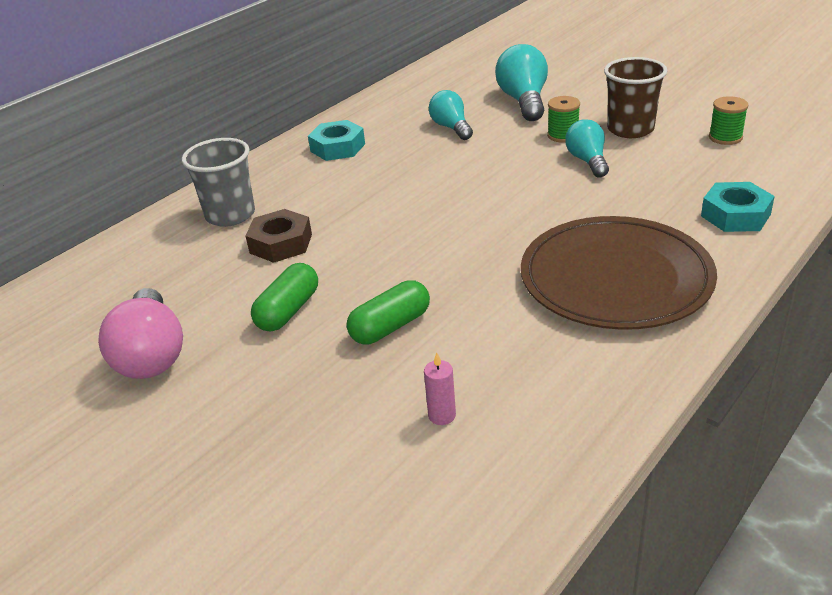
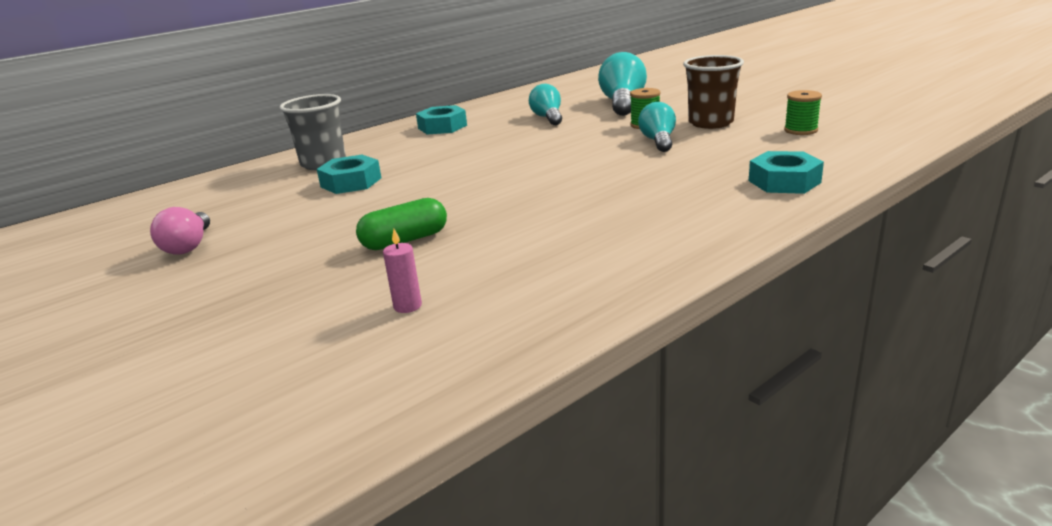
camera: 10 degrees right, 10 degrees down
(151, 354) = (188, 246): pink light bulb -> pink light bulb, size x0.65
(281, 243) = (351, 182): brown nut -> turquoise nut
(288, 311) = (324, 225): green capsule -> none
(615, 278) = (639, 219): brown plate -> none

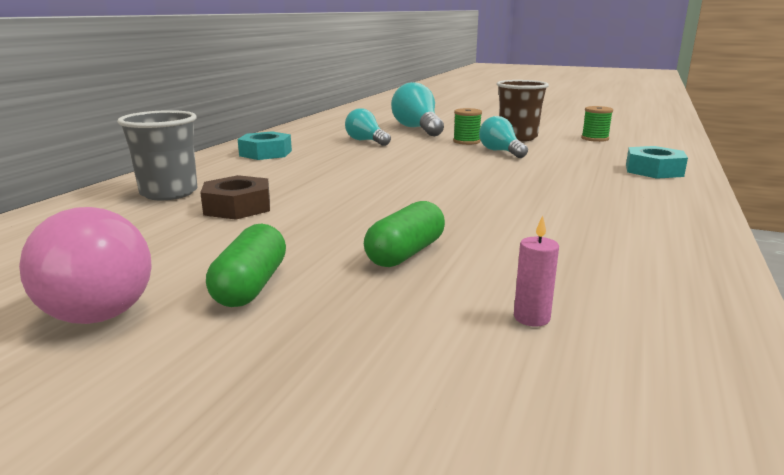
camera: 30 degrees left, 5 degrees down
(188, 246) = (96, 303): pink light bulb -> pink light bulb, size x1.54
(277, 249) = (251, 286): none -> green capsule
(351, 182) = (238, 207): turquoise nut -> brown nut

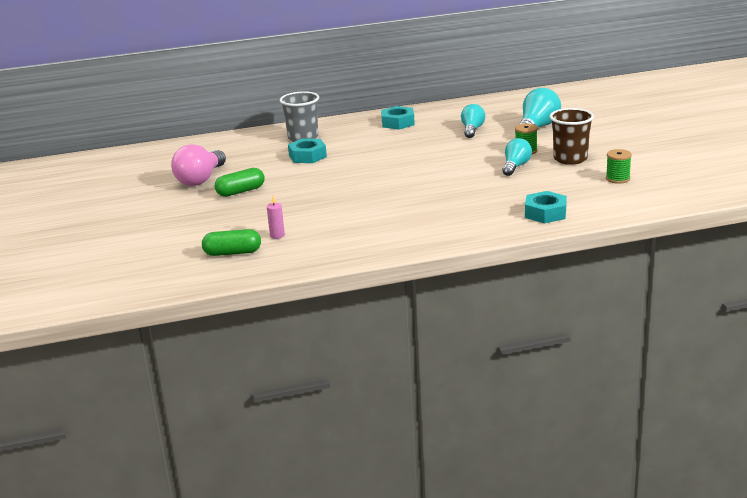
camera: 55 degrees right, 5 degrees up
(238, 207) = (307, 156): brown nut -> turquoise nut
(405, 253) = (304, 201): green capsule -> green capsule (232, 253)

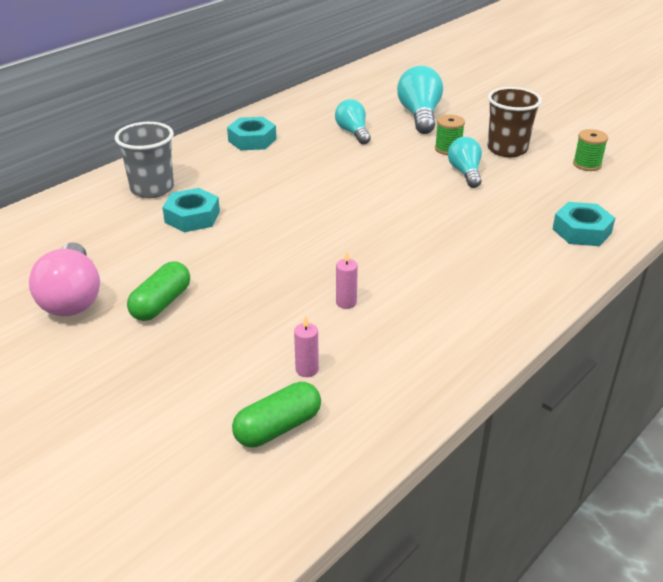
camera: 35 degrees left, 10 degrees up
(338, 213) = (346, 302): none -> pink candle

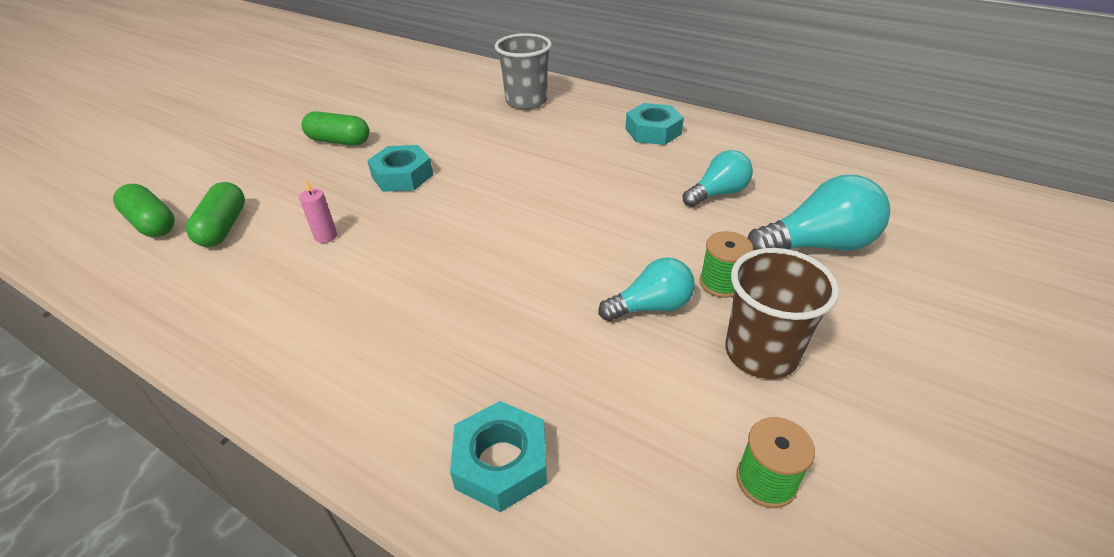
camera: 80 degrees right, 5 degrees up
(72, 298) = (351, 105): pink light bulb -> none
(192, 217) = (479, 129): turquoise nut -> turquoise nut (402, 176)
(307, 369) = (223, 227): pink candle -> green capsule

